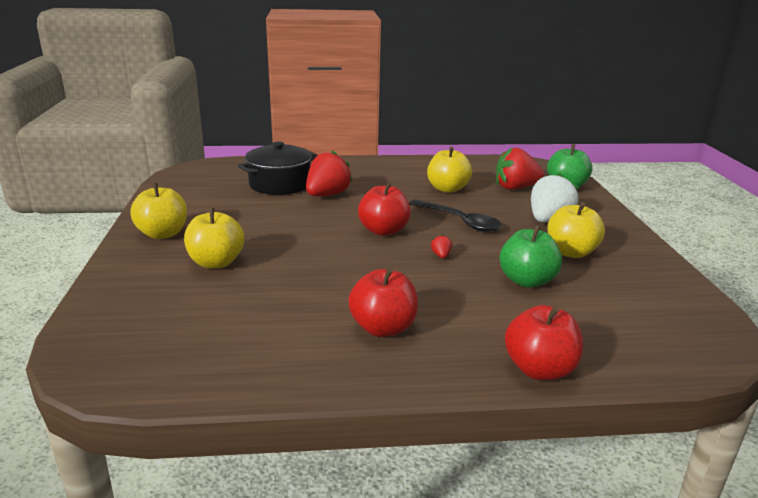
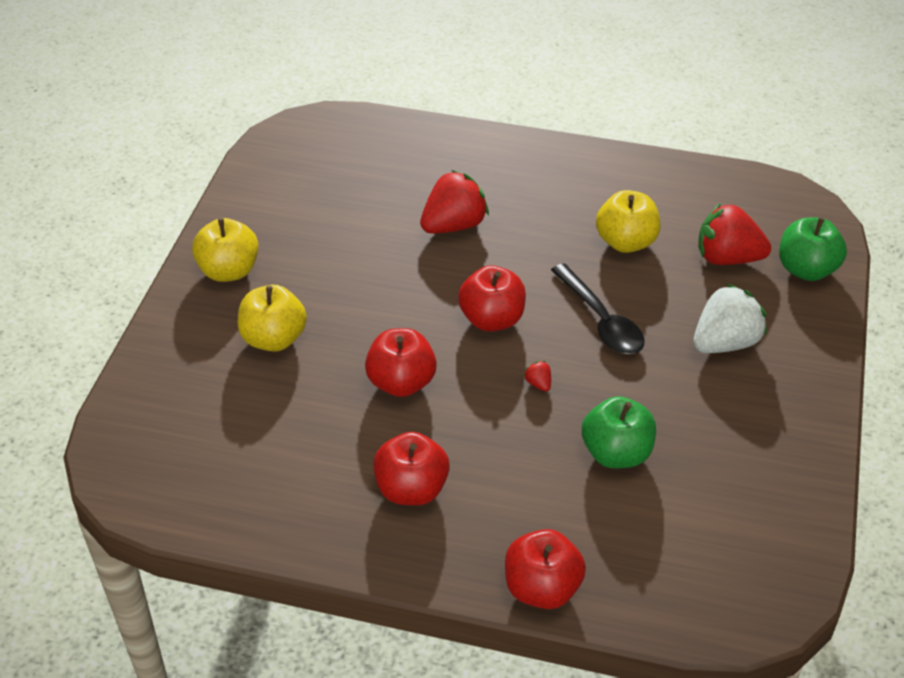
camera: 20 degrees right, 20 degrees up
(280, 184) = (401, 188): black pot -> none
(335, 270) = (401, 382): none -> red apple
(441, 255) = (538, 384): red strawberry -> red strawberry turned 45 degrees counterclockwise
(571, 252) = (709, 414): yellow apple -> none

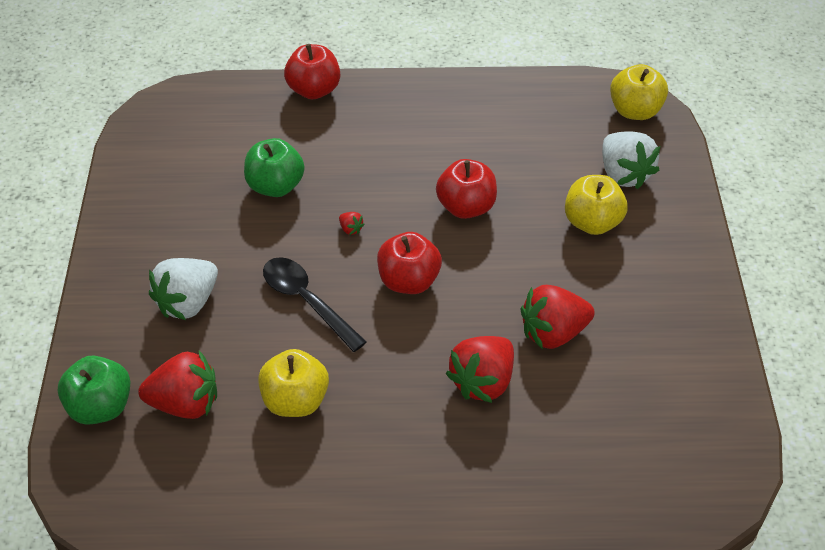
camera: 165 degrees right, 5 degrees up
(205, 383) = (623, 174): none -> white strawberry
(229, 271) = (673, 278): yellow apple -> yellow apple (634, 111)
(371, 249) = (553, 332): none -> red strawberry
(411, 489) = (425, 131): red apple -> none

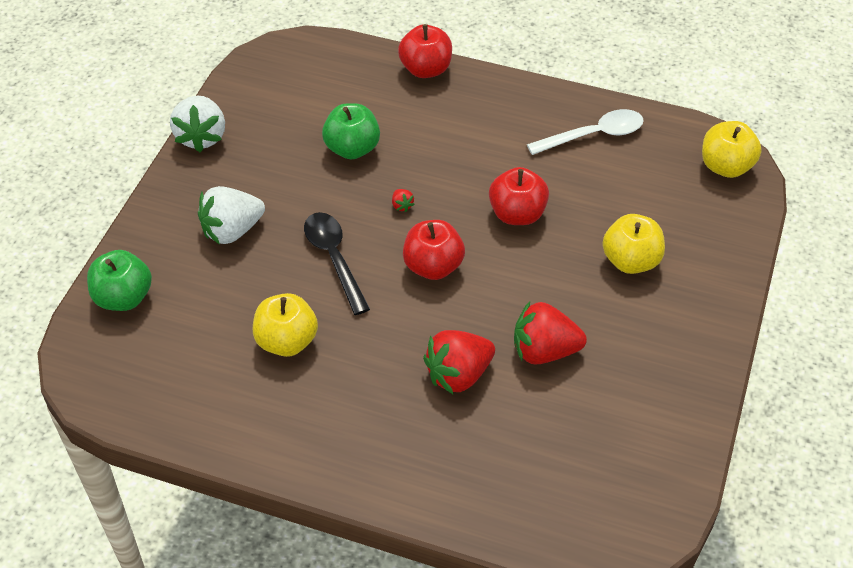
camera: 20 degrees right, 0 degrees up
(185, 402) = (193, 315): red strawberry -> none
(502, 112) = (593, 135): none -> white spoon
(623, 174) = (684, 224): white strawberry -> white strawberry (201, 137)

